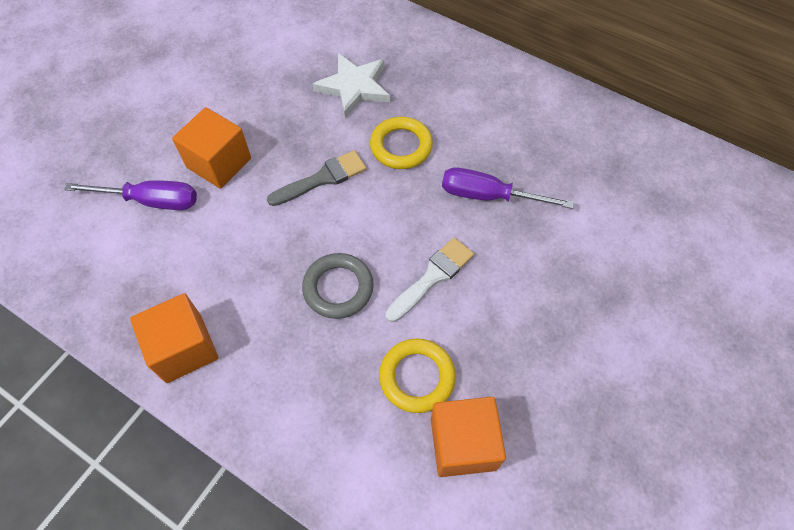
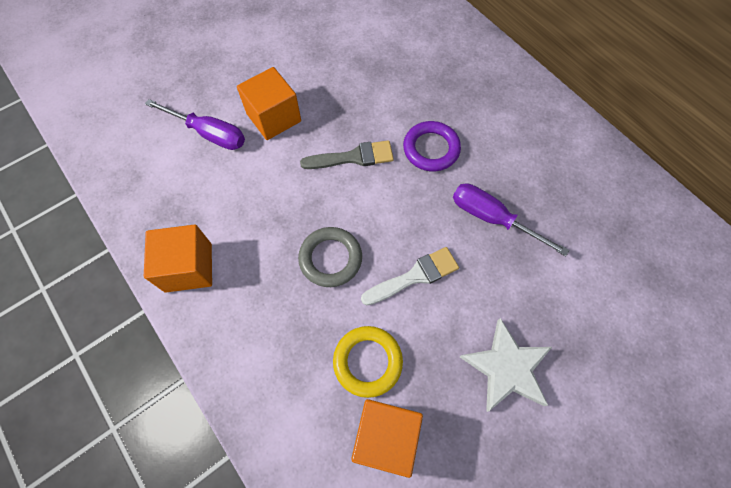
camera: 20 degrees right, 5 degrees up
(354, 87) = (410, 84): white star -> white star (506, 368)
(401, 146) = (431, 149): yellow ring -> purple ring

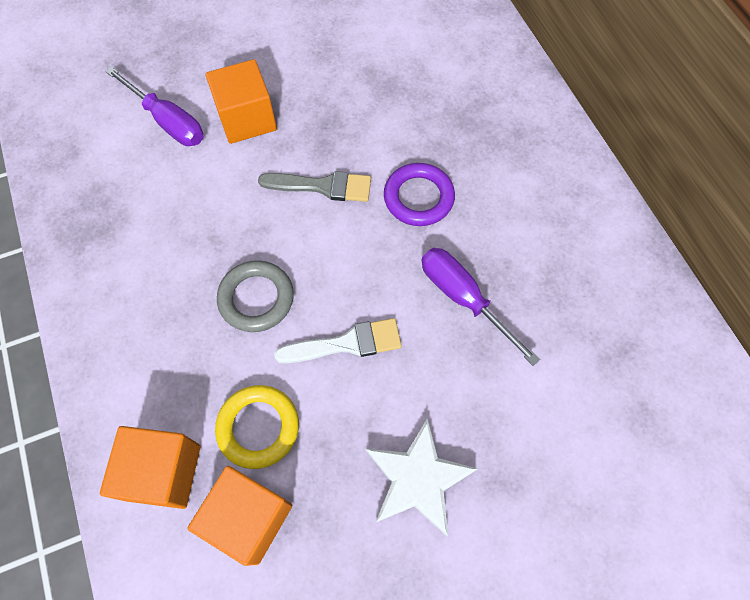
camera: 15 degrees right, 0 degrees up
(188, 267) = (96, 269): orange cube -> orange cube (163, 472)

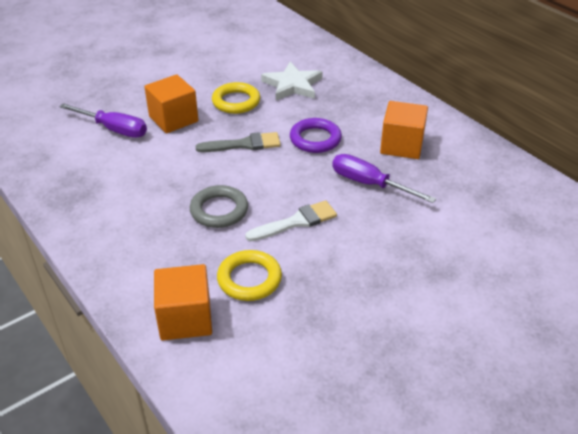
camera: 15 degrees left, 25 degrees down
(249, 518) = (263, 330): orange cube -> orange cube (401, 145)
(336, 103) = (236, 102): none -> yellow ring
(417, 479) = (379, 283): white star -> white star (292, 85)

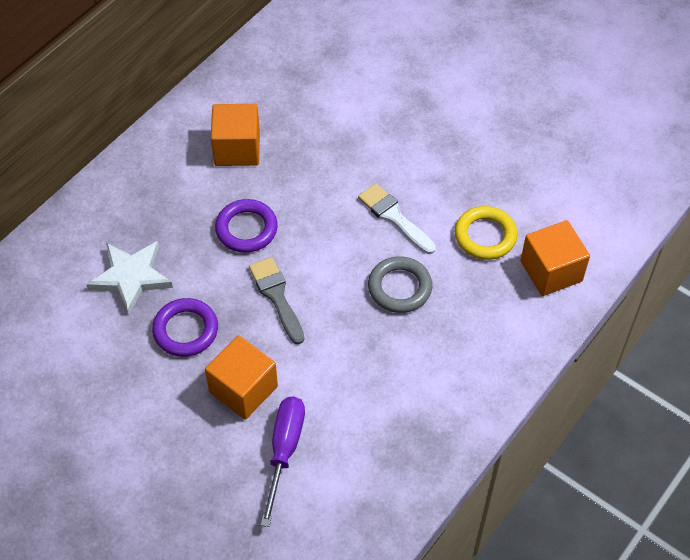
camera: 105 degrees left, 15 degrees up
(236, 102) = (185, 330): yellow ring -> purple ring
(369, 184) = (314, 167): purple screwdriver -> none

